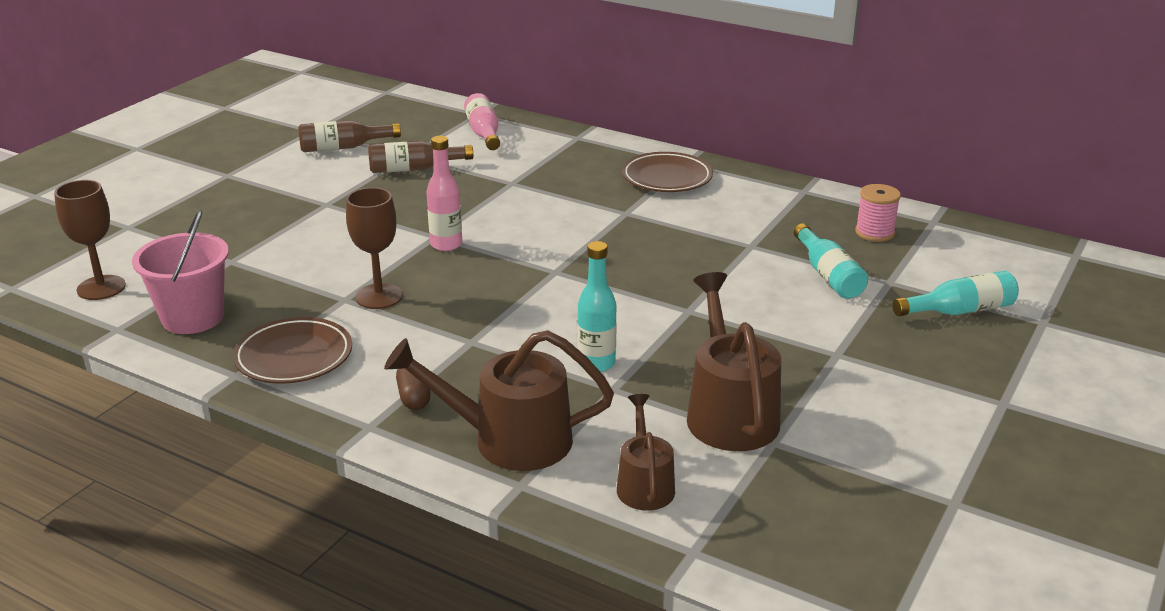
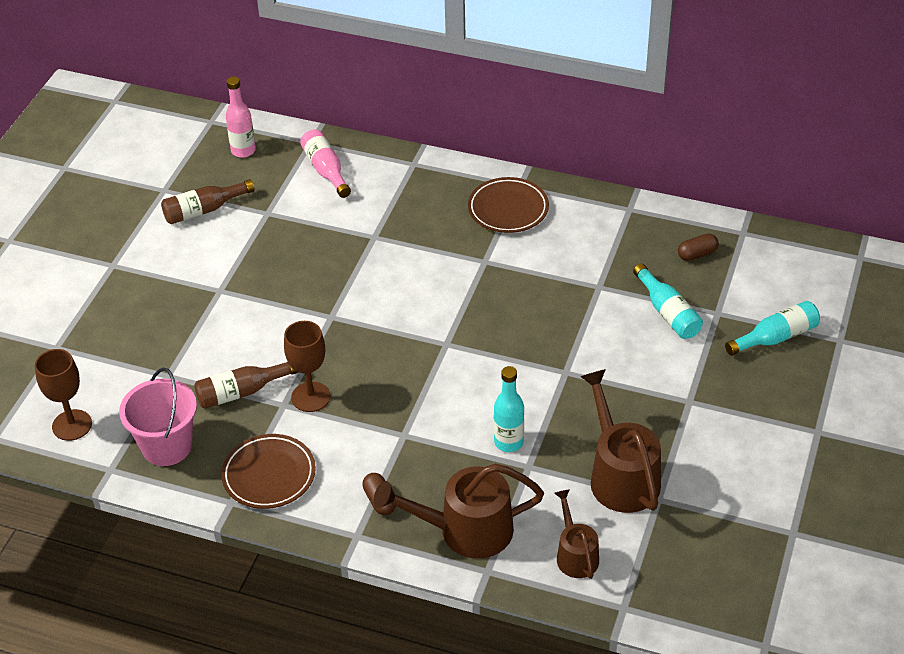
camera: 10 degrees left, 15 degrees up
(414, 169) = (280, 230): brown bottle -> brown bottle (241, 392)
(446, 244) = (344, 326): pink bottle -> pink bottle (243, 151)
(874, 232) = (697, 254): pink spool -> brown capsule

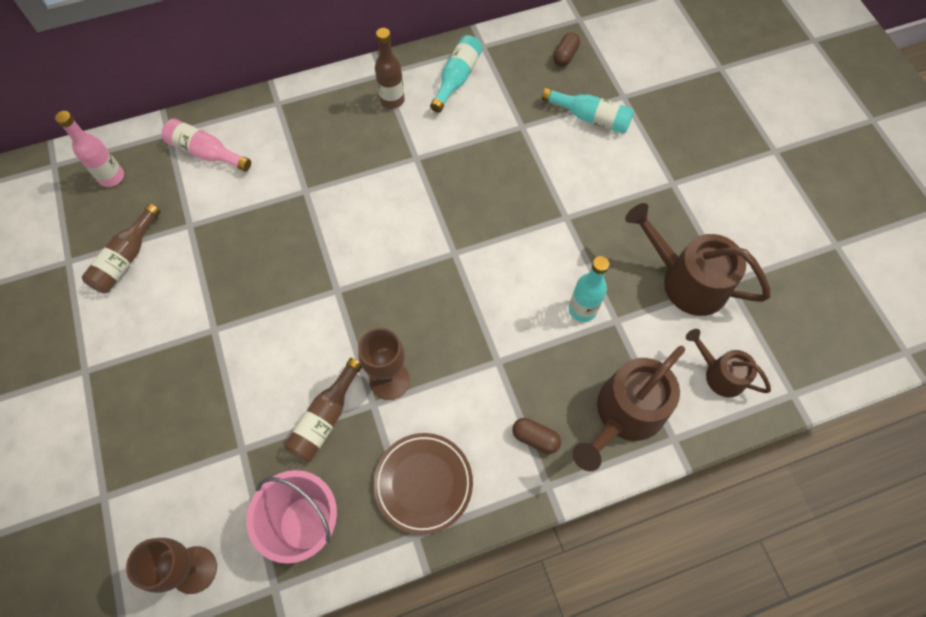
camera: 40 degrees left, 20 degrees up
(508, 209) = (392, 100): brown plate -> brown bottle
(776, 337) = (679, 92): turquoise bottle -> turquoise bottle (457, 78)

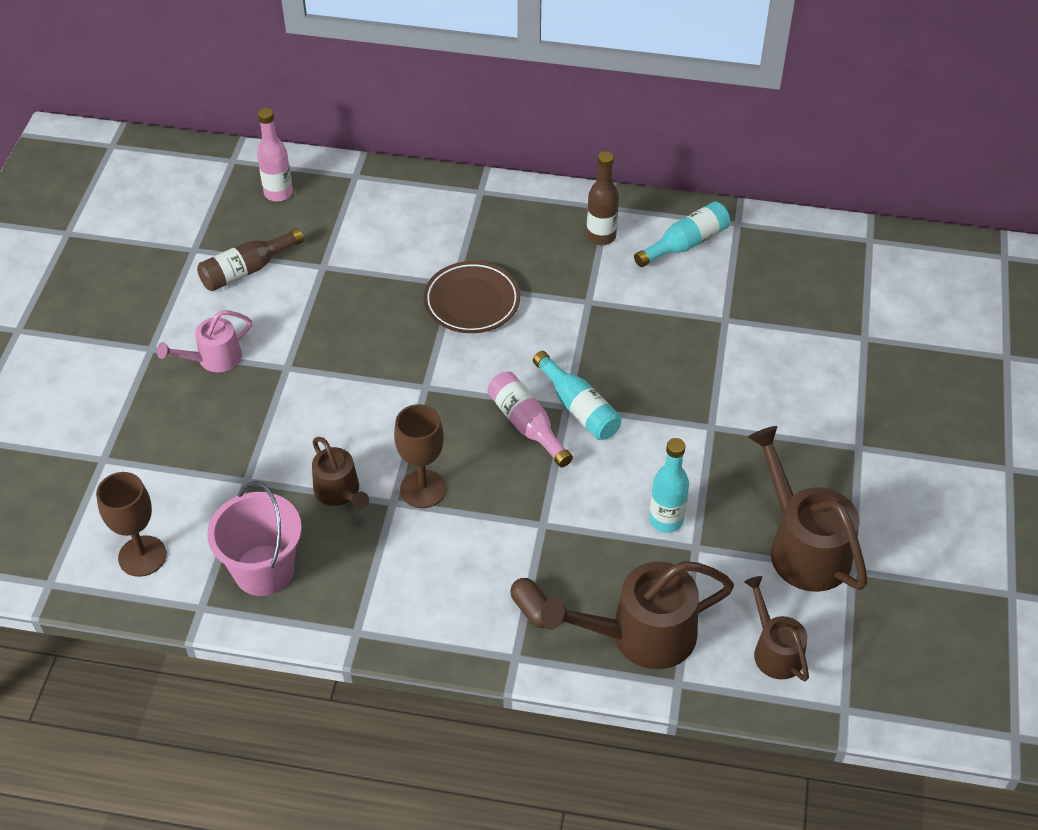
camera: 30 degrees right, 15 degrees down
(146, 353) = (214, 359): none -> pink watering can
(206, 152) = (380, 208): pink bottle -> pink bottle (526, 425)
(325, 418) = (339, 492): brown bottle -> brown watering can
(423, 483) = (394, 593): brown plate -> brown plate (472, 302)
(565, 56) = (825, 270): brown capsule -> none
(590, 118) = (810, 343): turquoise bottle -> turquoise bottle (578, 408)

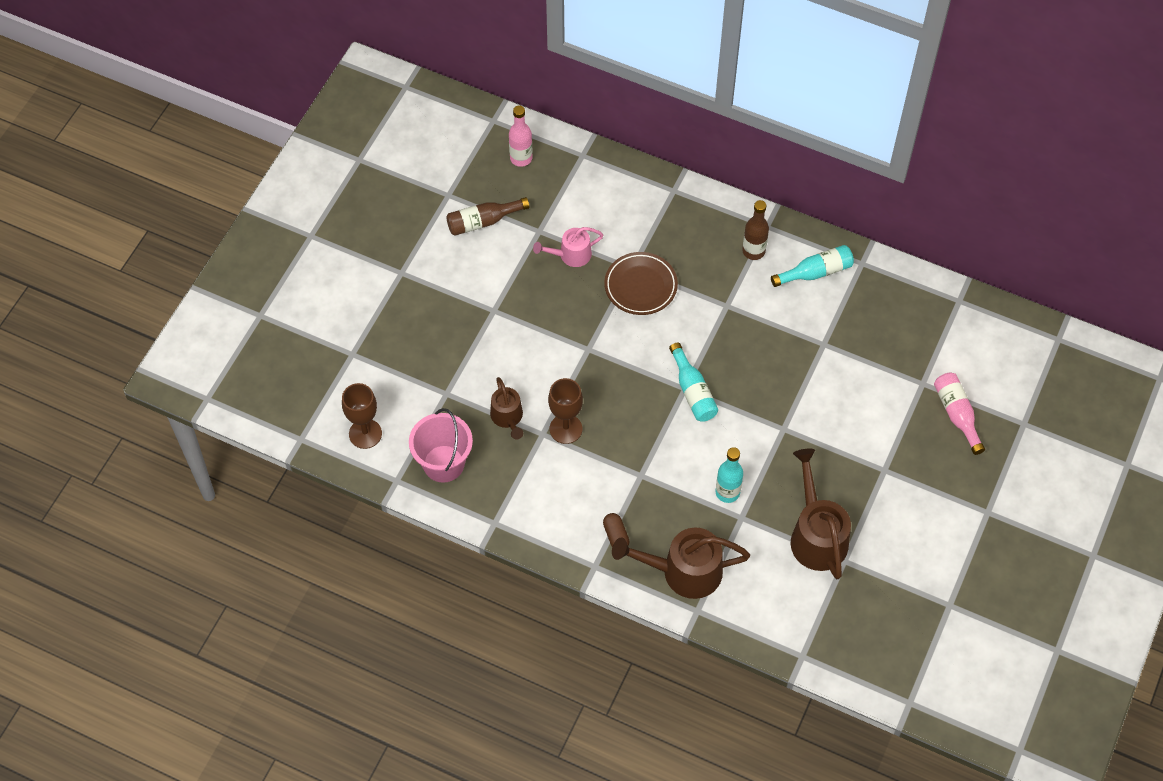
camera: 15 degrees right, 10 degrees up
(214, 359) = (444, 291): pink watering can -> pink watering can (571, 255)
(526, 425) = (652, 396): pink bottle -> pink bottle (957, 414)
(775, 650) = (770, 604): brown watering can -> none

